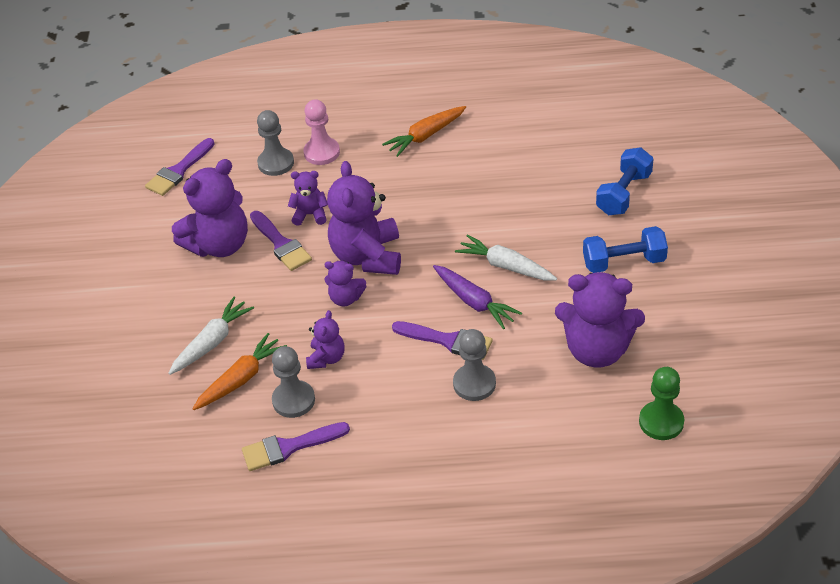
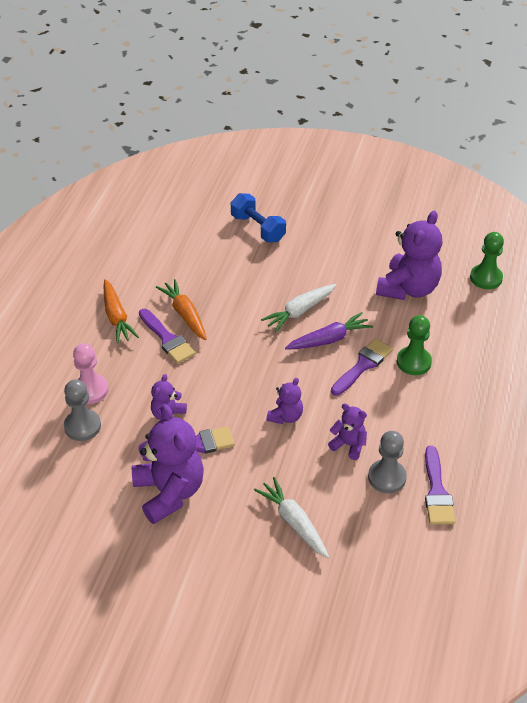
camera: 75 degrees left, 0 degrees up
(179, 171) = (42, 505): purple brush -> purple brush (167, 339)
(241, 379) = (347, 509): orange carrot -> orange carrot (185, 314)
(367, 256) = (243, 390): purple teddy bear -> none
(474, 384) = (413, 362): grey pawn -> green pawn
(624, 262) = (328, 249): blue dumbbell -> none

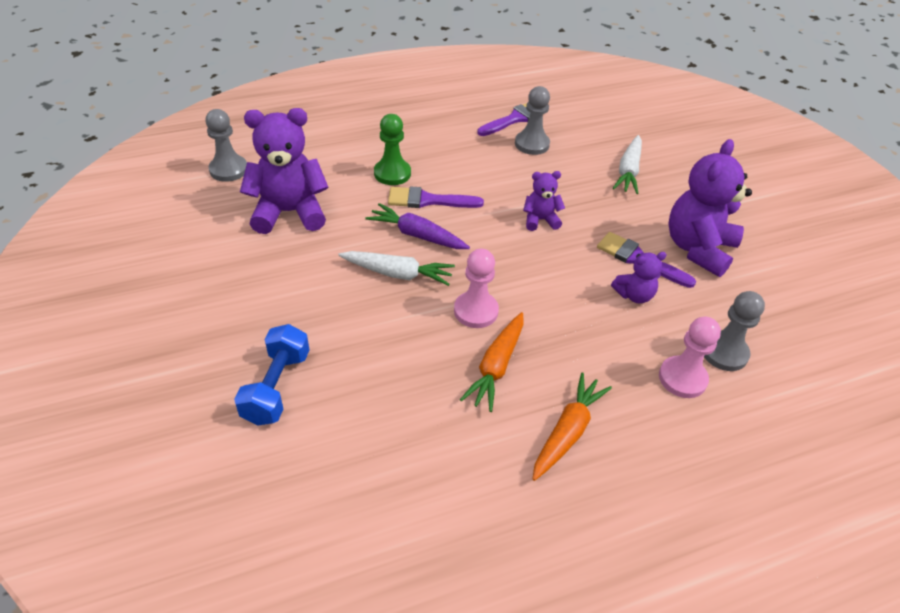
camera: 130 degrees left, 0 degrees up
(167, 339) = (547, 359): purple brush -> none
(233, 330) = (476, 311): none -> pink pawn
(348, 445) = (525, 173): purple teddy bear -> none
(486, 278) = (228, 170): green pawn -> grey pawn

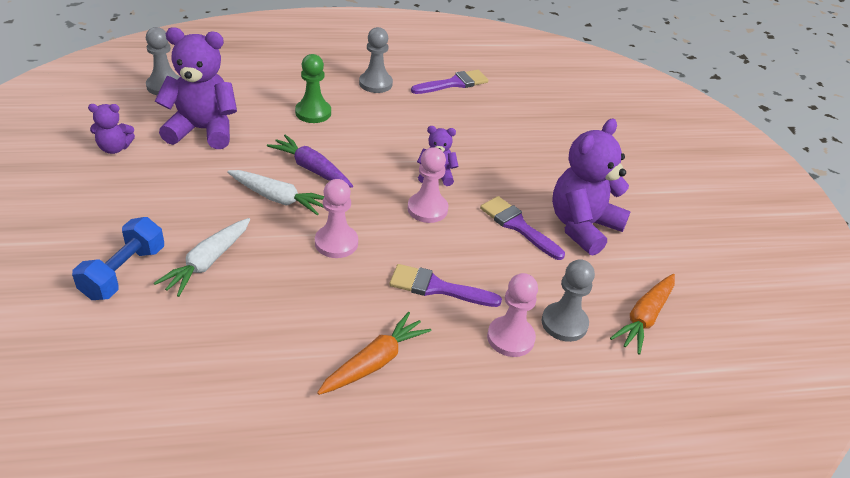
camera: 10 degrees right, 5 degrees down
(428, 200) = (336, 141): purple brush -> purple brush (437, 288)
(496, 366) = (333, 293): orange carrot -> orange carrot (644, 318)
(532, 144) = (459, 108): grey pawn -> grey pawn (375, 84)
(547, 258) = (427, 209): none -> pink pawn
(628, 171) = (545, 146): white carrot -> white carrot (207, 262)
(634, 295) = (497, 256): purple teddy bear -> purple teddy bear (114, 148)

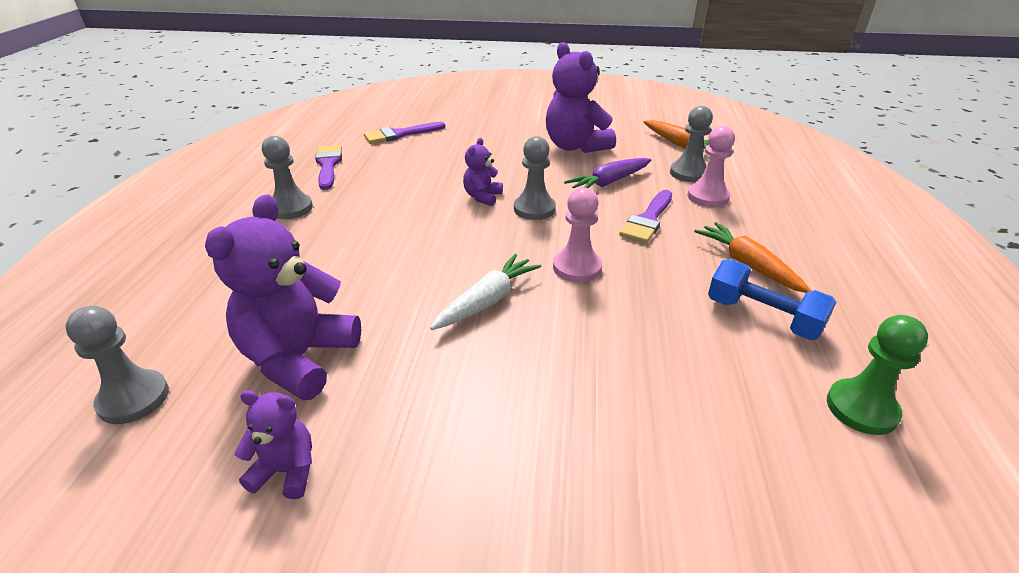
camera: 70 degrees left, 5 degrees down
(114, 148) = (286, 471): purple teddy bear -> purple teddy bear turned 90 degrees counterclockwise
(124, 273) = (614, 457): blue dumbbell -> blue dumbbell (763, 317)
(207, 262) = (599, 369): white carrot -> none
(311, 169) = (438, 270): purple carrot -> purple carrot (609, 182)
(313, 113) = (321, 257): green pawn -> green pawn (861, 408)
(427, 209) = (534, 209): pink pawn -> grey pawn
(517, 226) = (569, 171): purple brush -> purple brush (400, 134)

